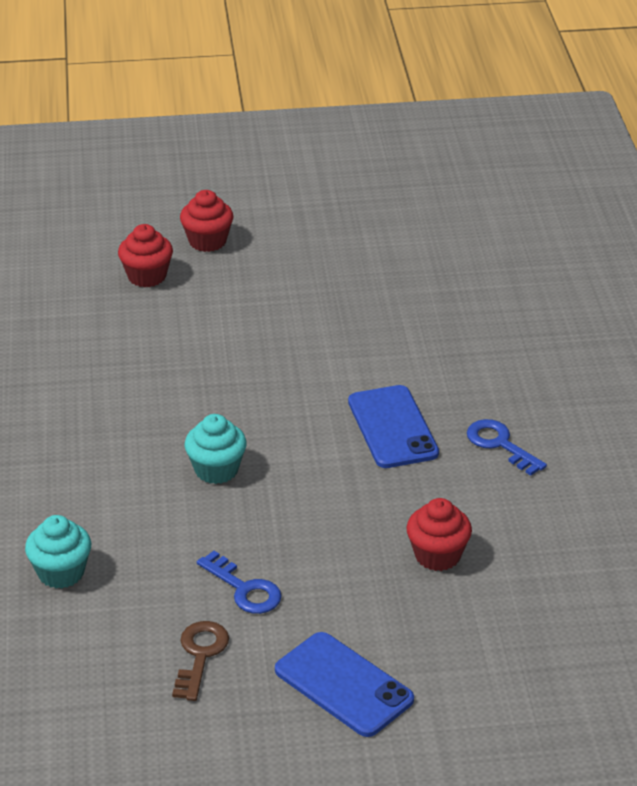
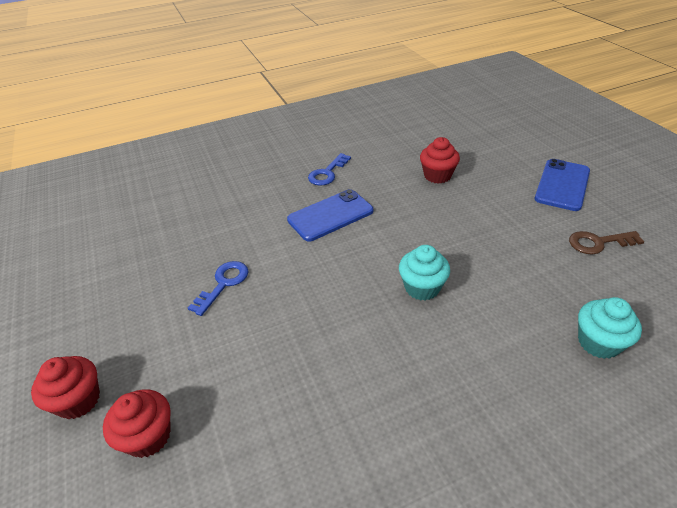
camera: 105 degrees left, 5 degrees up
(244, 589) = (526, 240): blue key -> blue key (223, 284)

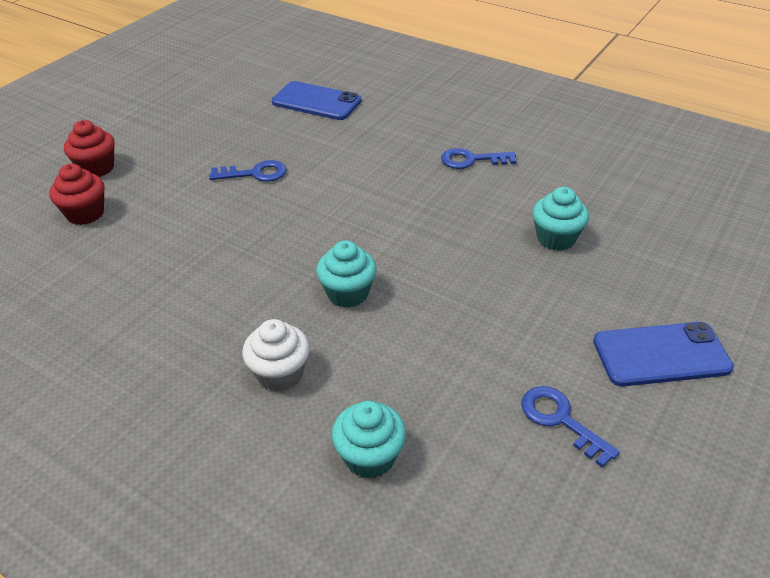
camera: 55 degrees right, 0 degrees up
(330, 215) = (403, 191): blue phone -> blue phone (316, 102)
(437, 175) = (556, 238): red cupcake -> turquoise cupcake
(488, 361) = (280, 374): none -> white cupcake
(598, 243) = (560, 420): brown key -> blue key

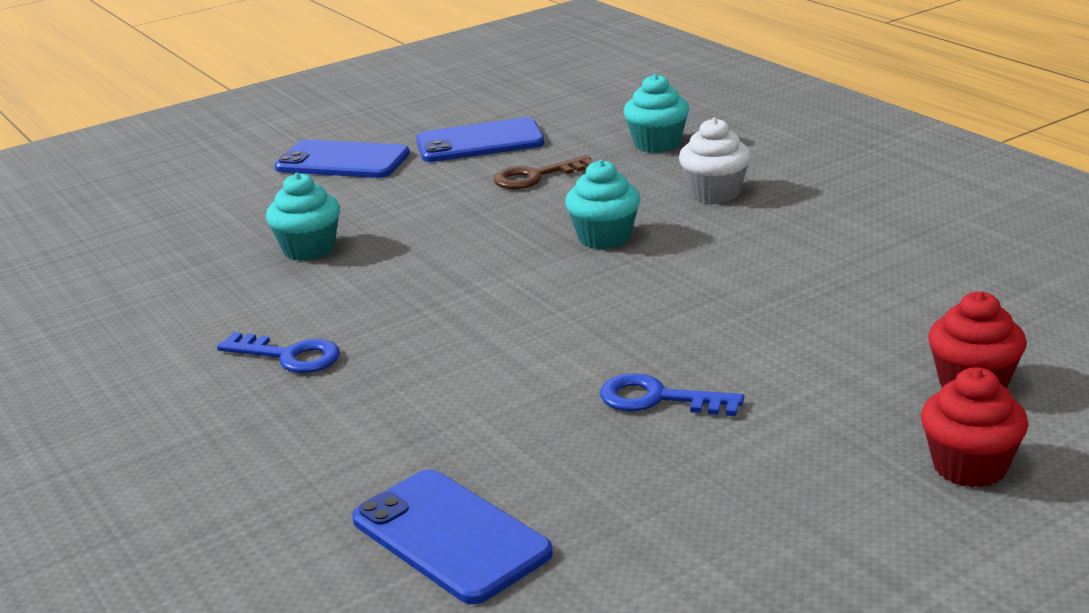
camera: 155 degrees left, 15 degrees down
(457, 367) = (536, 176): none -> brown key
(560, 420) = (480, 142): blue key -> blue phone

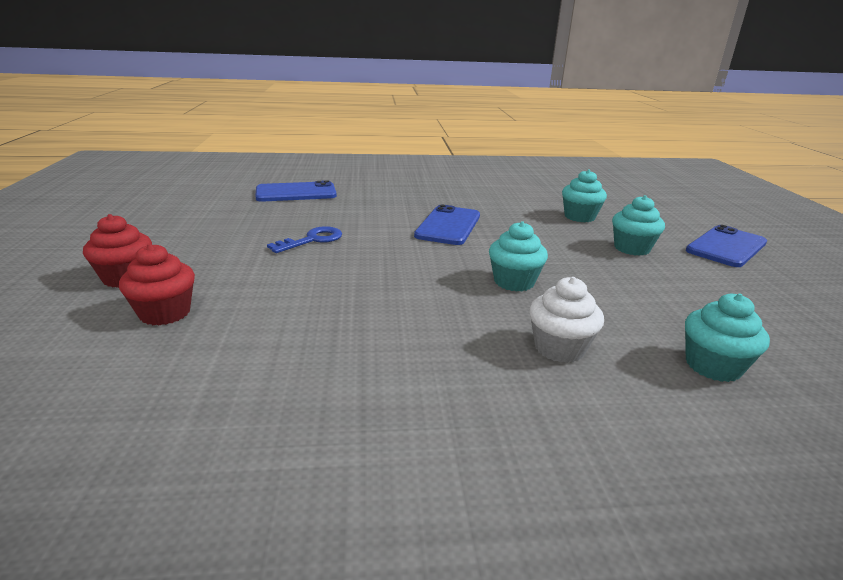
camera: 115 degrees right, 0 degrees up
(289, 356) = (464, 197): blue key -> none
(411, 202) = (631, 248): none -> turquoise cupcake
(480, 142) = (752, 293): blue phone -> blue phone (448, 226)
(536, 176) = (654, 292): brown key -> none

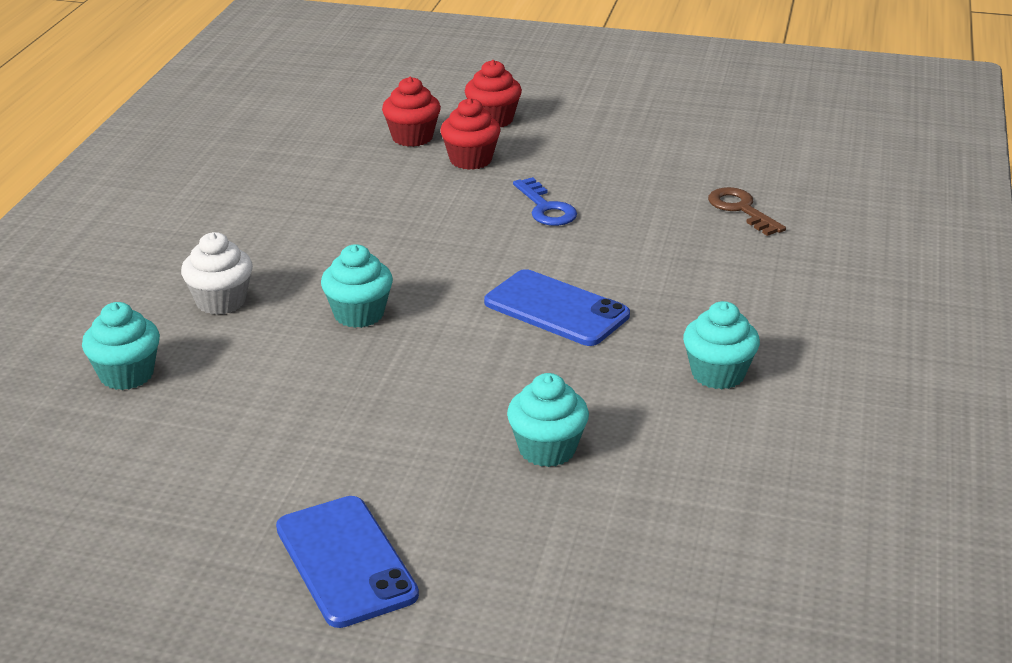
camera: 110 degrees right, 5 degrees up
(224, 276) = (470, 160): none -> red cupcake
(296, 193) = (741, 210): blue phone -> brown key
(631, 248) = (396, 449): turquoise cupcake -> turquoise cupcake (718, 374)

